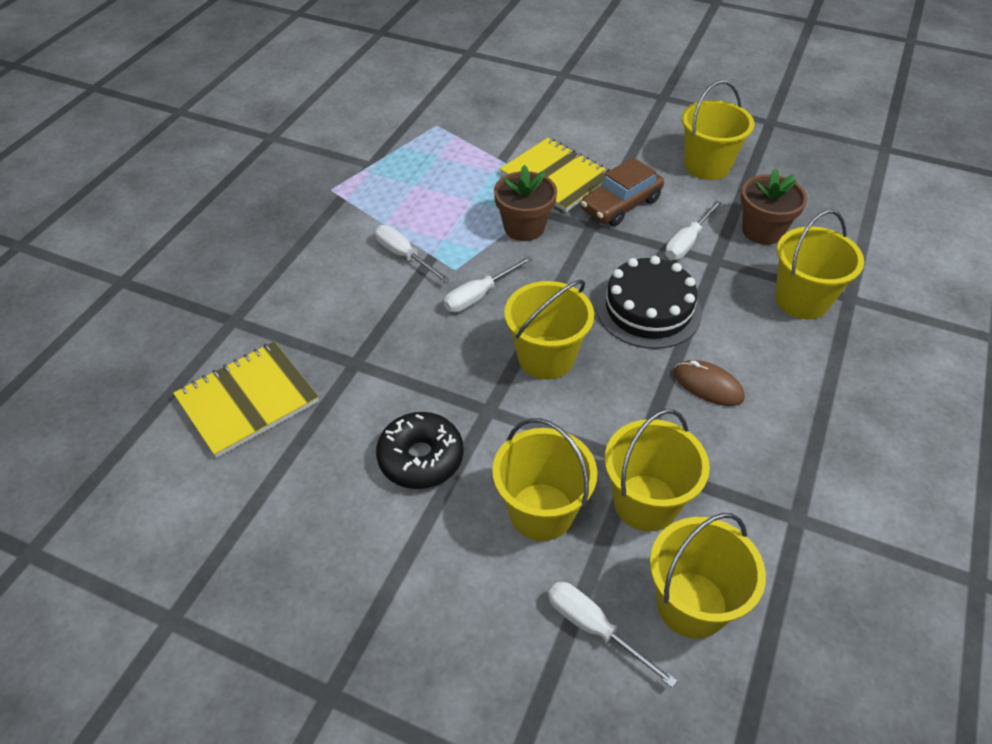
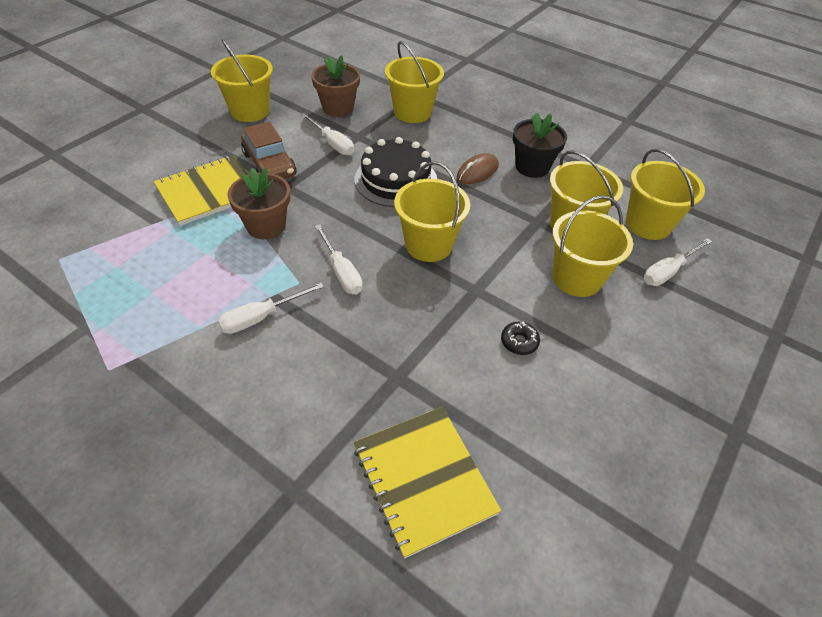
camera: 80 degrees left, 0 degrees up
(421, 458) = (519, 342): black donut -> black donut, size x0.51
(754, 446) = (532, 167): none -> black flower pot

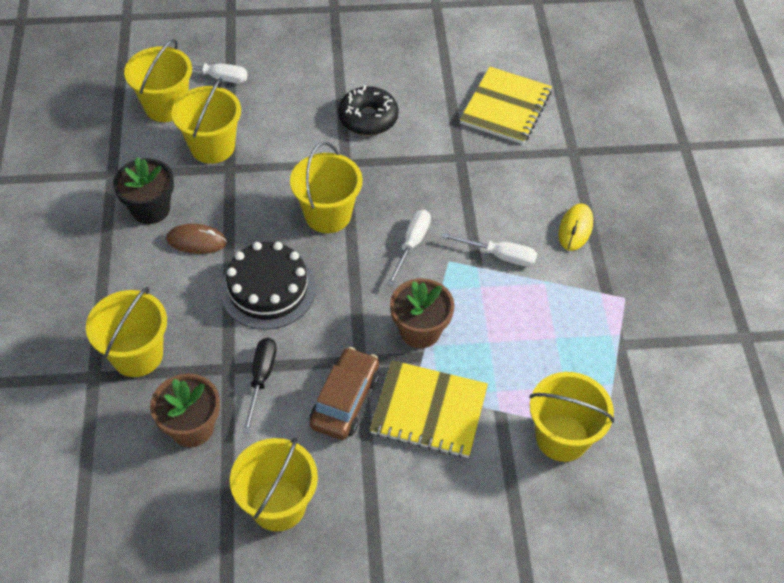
camera: 130 degrees left, 5 degrees up
(212, 398) = (575, 229): none -> yellow mouse
(332, 143) = (261, 378): white screwdriver -> black screwdriver
(519, 342) = (368, 118): black donut -> black donut, size x1.95
(577, 278) = (275, 118): yellow bucket -> yellow bucket (562, 437)

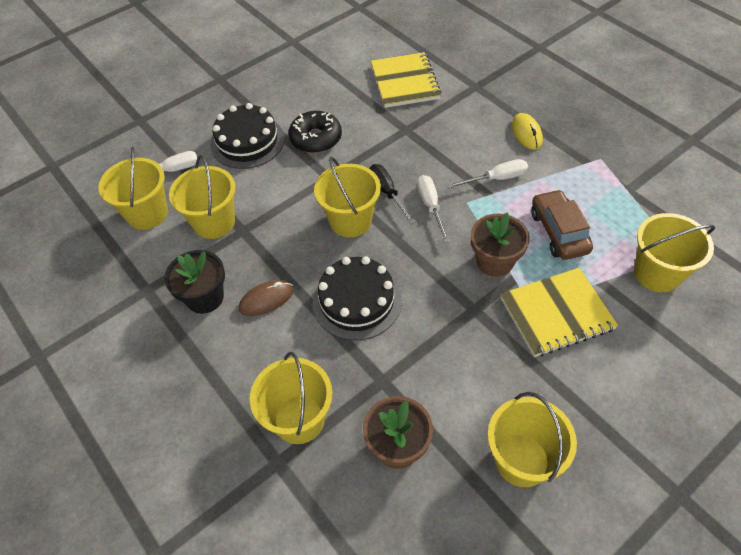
camera: 30 degrees left, 0 degrees up
(261, 378) = (416, 371): black screwdriver -> black screwdriver (387, 193)
(304, 86) = (247, 142): none -> black cake
(345, 400) = (492, 346): brown car -> brown car (558, 232)

